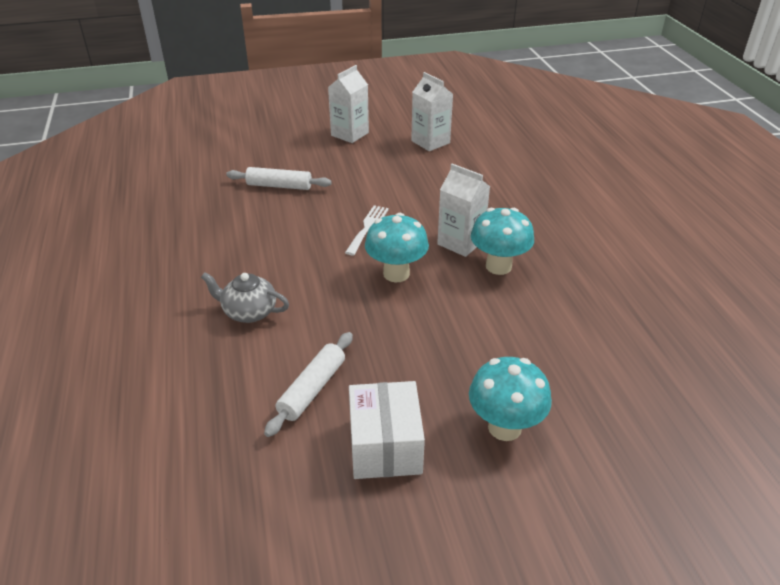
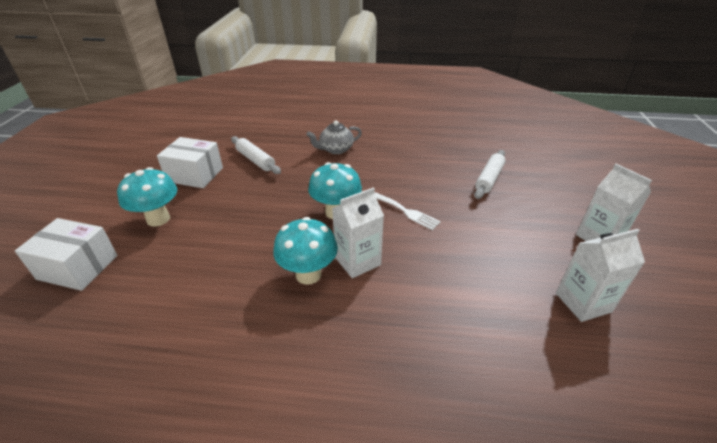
camera: 110 degrees right, 0 degrees up
(249, 312) = (335, 149): grey teapot -> grey teapot turned 150 degrees counterclockwise
(630, 452) = (78, 267): none -> white box

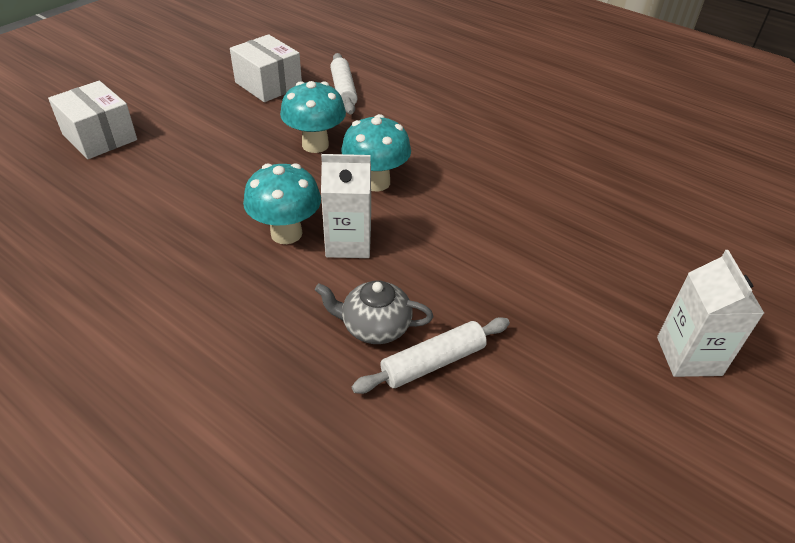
camera: 30 degrees right, 5 degrees up
(158, 219) = (197, 118): turquoise mushroom -> turquoise mushroom (315, 145)
(335, 149) = (447, 109): grey teapot -> grey teapot (374, 327)
(406, 212) = (458, 215): white fork -> none
(489, 179) = (612, 220): white rolling pin -> white rolling pin (433, 363)
(583, 302) = (568, 411): white carton -> none

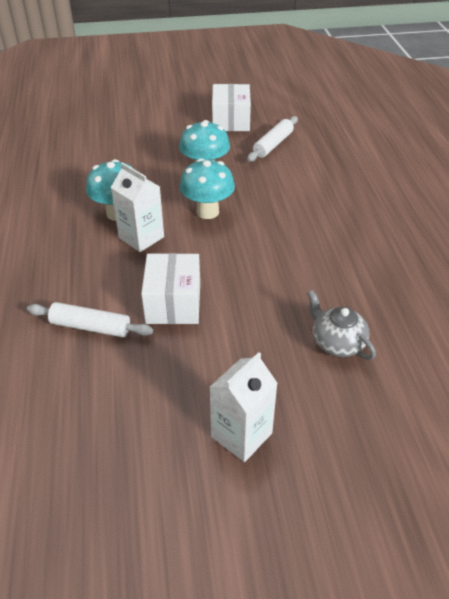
camera: 45 degrees right, 0 degrees up
(99, 137) = (101, 113): white box -> white box (173, 303)
(374, 327) = (90, 289): grey teapot -> grey teapot (337, 343)

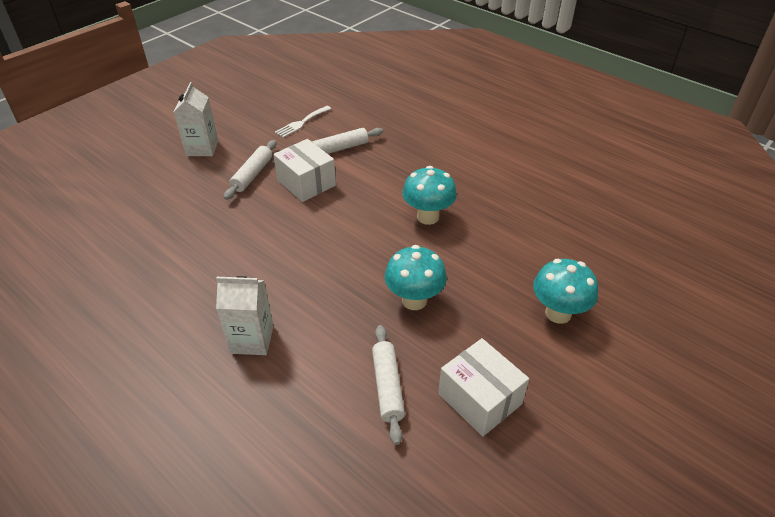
camera: 140 degrees right, 0 degrees up
(81, 400) = (301, 123): none -> white fork
(141, 237) = (384, 209): white carton -> white carton (252, 339)
(207, 212) = (360, 258): turquoise mushroom -> turquoise mushroom (558, 313)
(216, 348) = (252, 175): none -> white rolling pin
(337, 343) = (173, 214): grey teapot -> none

